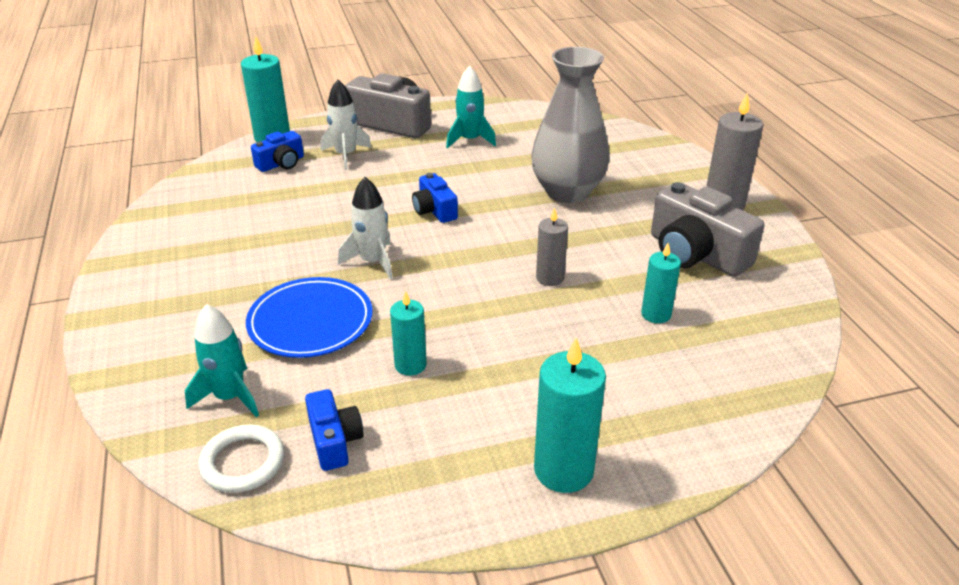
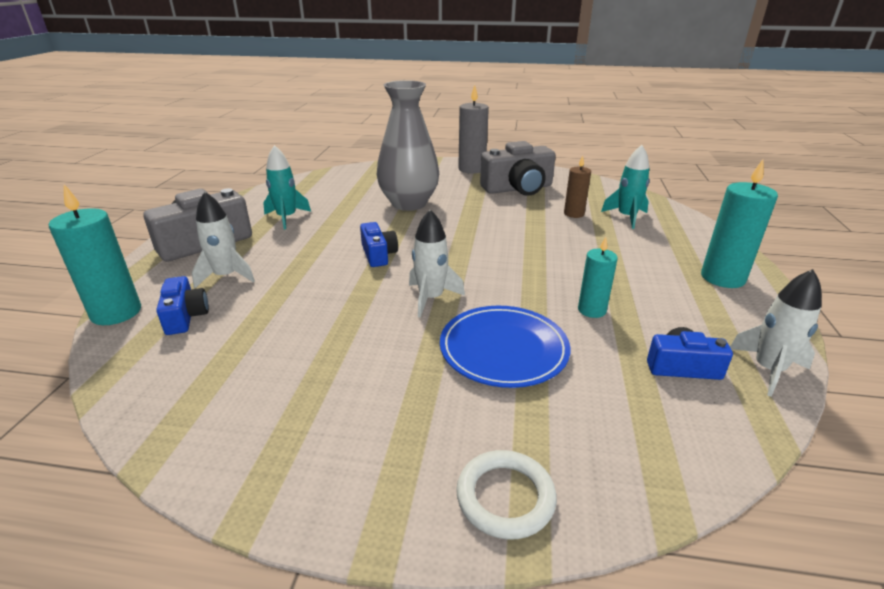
camera: 65 degrees left, 5 degrees down
(230, 397) = (604, 423): turquoise rocket -> turquoise rocket (626, 217)
(243, 462) = (707, 429): white ring -> white ring (505, 497)
(359, 510) = (768, 370): none -> white rocket
(434, 210) = (378, 254): blue camera -> blue camera turned 105 degrees counterclockwise
(550, 278) = (512, 234): grey candle -> none
(656, 314) = (574, 214): turquoise candle -> brown candle

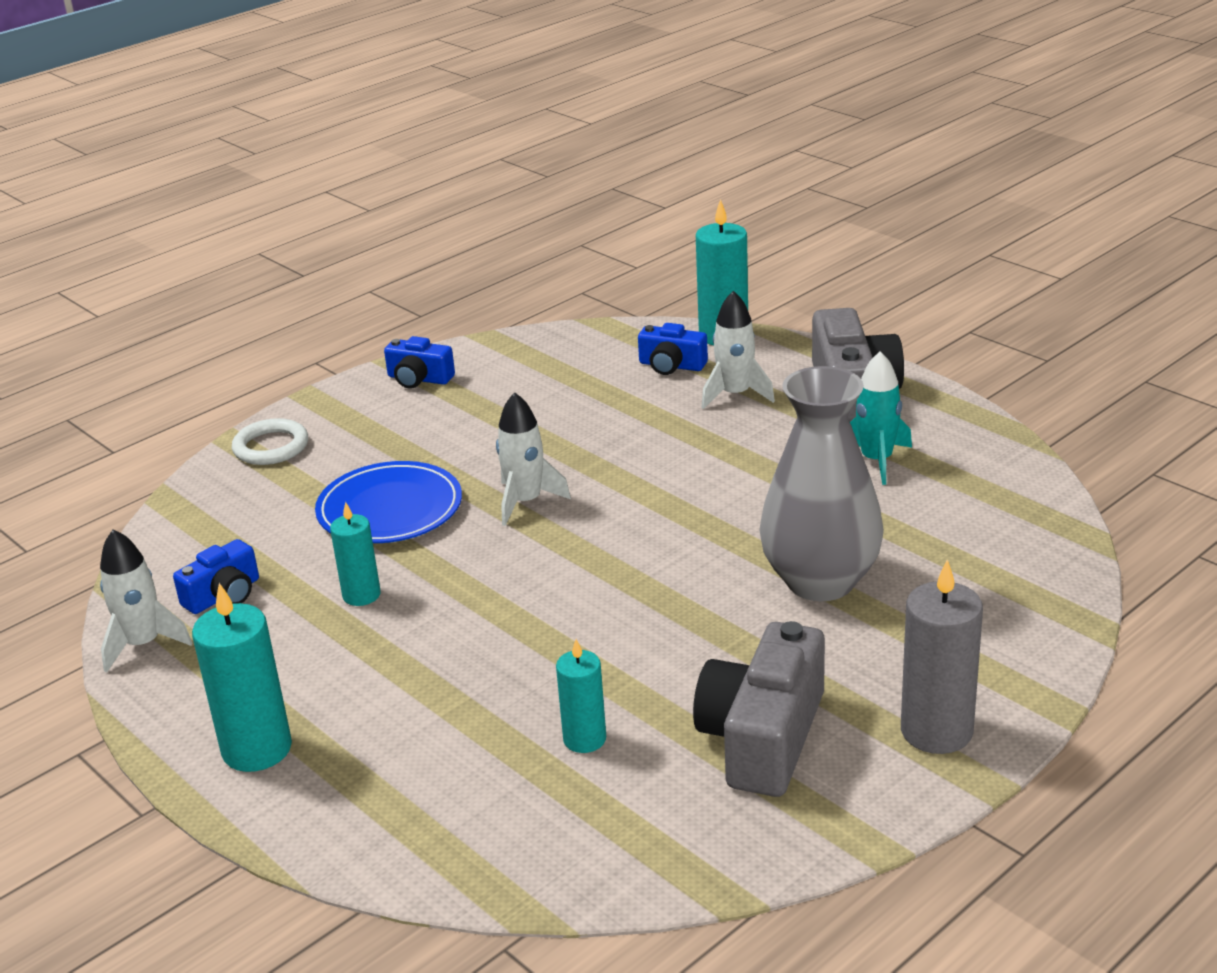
camera: 130 degrees right, 0 degrees up
(378, 254) = (671, 500): blue camera -> blue camera (419, 379)
(574, 214) = (584, 739): brown candle -> turquoise candle
(626, 217) = (501, 794): turquoise rocket -> none

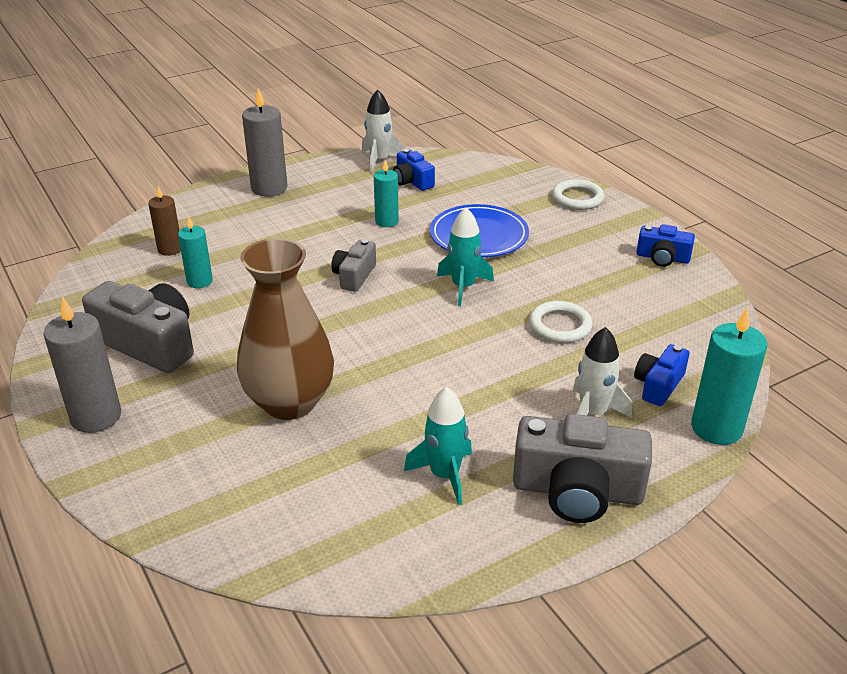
camera: 100 degrees right, 5 degrees up
(257, 749) = (269, 188): turquoise candle -> grey candle
(419, 379) = (662, 258): blue camera -> blue camera turned 105 degrees counterclockwise
(496, 806) = (170, 249): none -> brown candle
(524, 593) = (354, 276): none -> grey camera
(525, 502) = (463, 287): white rocket -> turquoise rocket
(587, 427) = (560, 326): none -> white ring
(820, 581) = (289, 402): grey vase -> brown vase

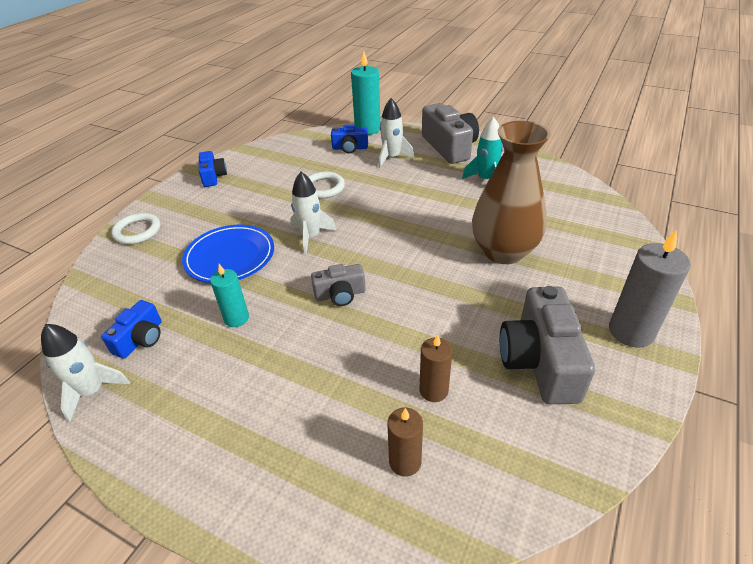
camera: 120 degrees left, 5 degrees up
(199, 281) = (433, 390): turquoise candle -> brown candle
(269, 188) = (210, 460): grey candle -> none
(463, 287) = (311, 237): turquoise rocket -> white rocket

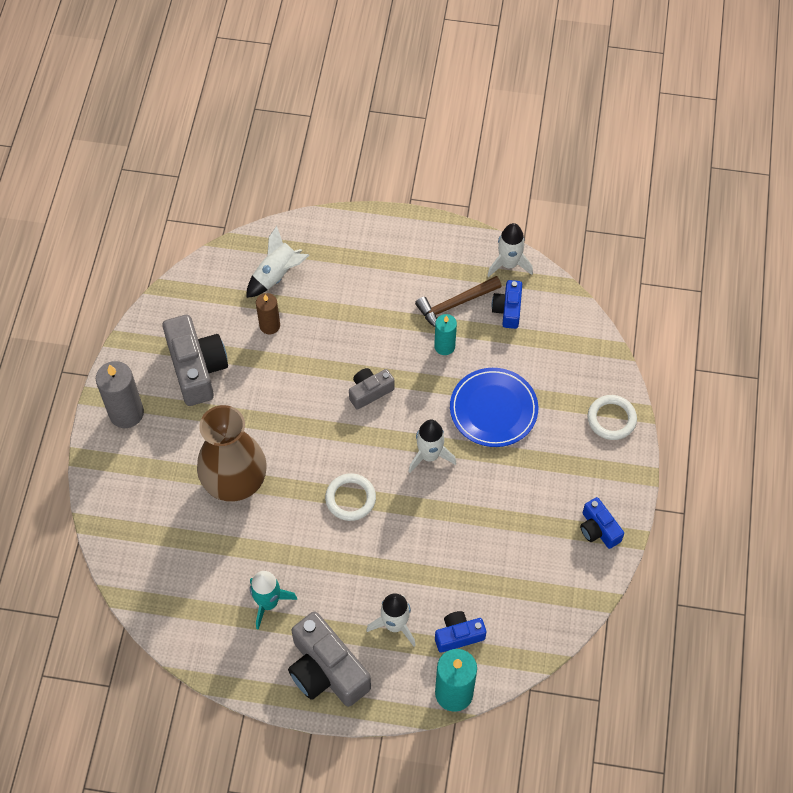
camera: 160 degrees right, 20 degrees up
(193, 359) = (455, 305): none -> brown hammer
(323, 188) = (454, 539): white ring -> white ring (350, 498)
(405, 461) = (276, 275): brown candle -> white rocket

